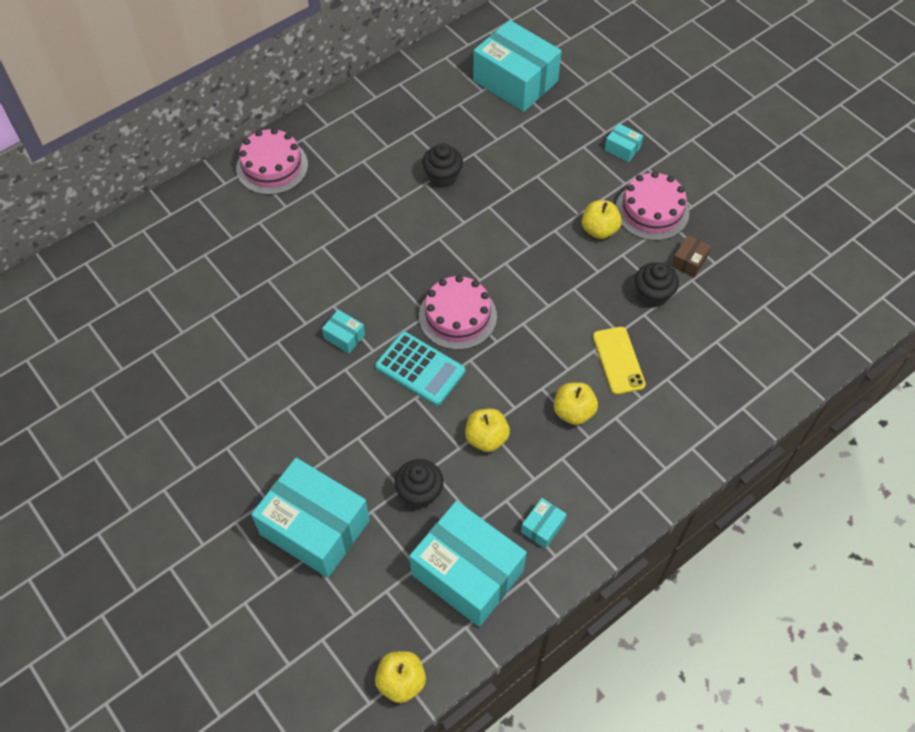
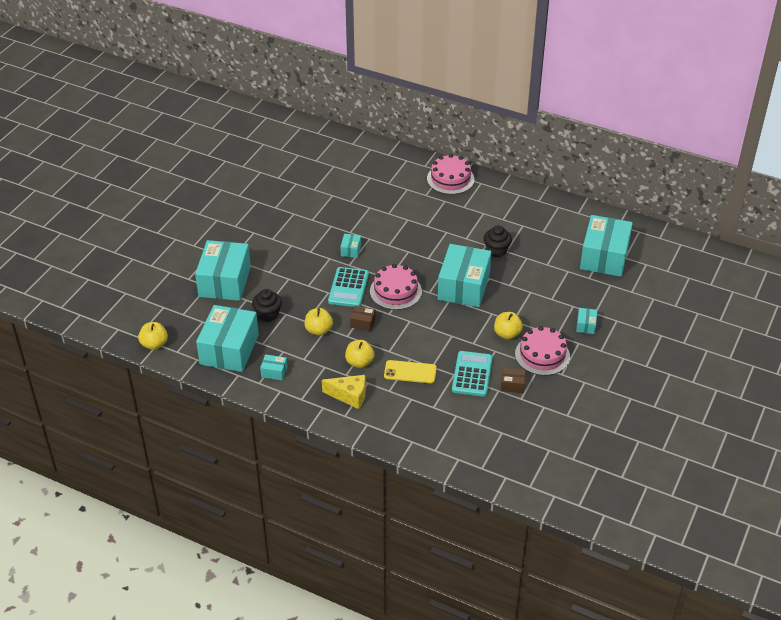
camera: 65 degrees right, 15 degrees down
(490, 238) = (464, 286): none -> turquoise box
(499, 378) = (363, 323): none -> brown box
(618, 360) = (410, 372): yellow phone -> yellow phone turned 45 degrees clockwise
(631, 448) = (349, 396): none -> yellow cheese
(652, 295) = (472, 374): black cupcake -> turquoise calculator

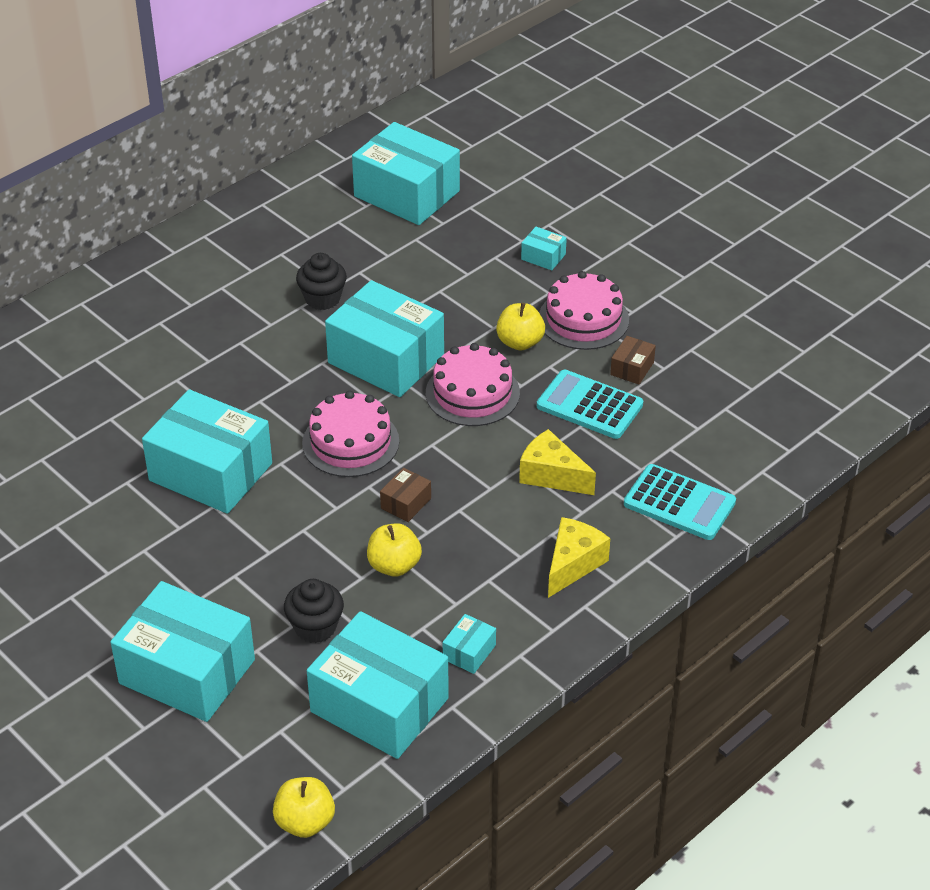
camera: 70 degrees left, 0 degrees up
(348, 288) = (307, 499): turquoise calculator -> turquoise calculator (679, 503)
(351, 250) = (211, 472): turquoise box -> turquoise box, size x2.41
(359, 362) = (499, 532): yellow apple -> none
(410, 372) = (551, 475): yellow phone -> yellow cheese
(450, 179) = (107, 300): pink cake -> pink cake (472, 393)

